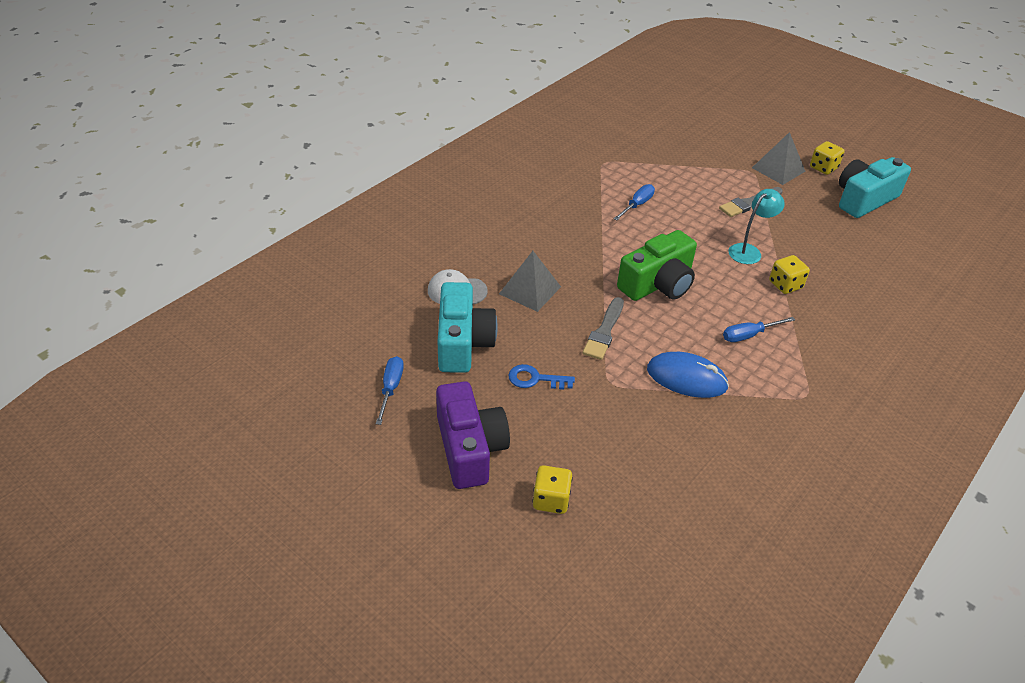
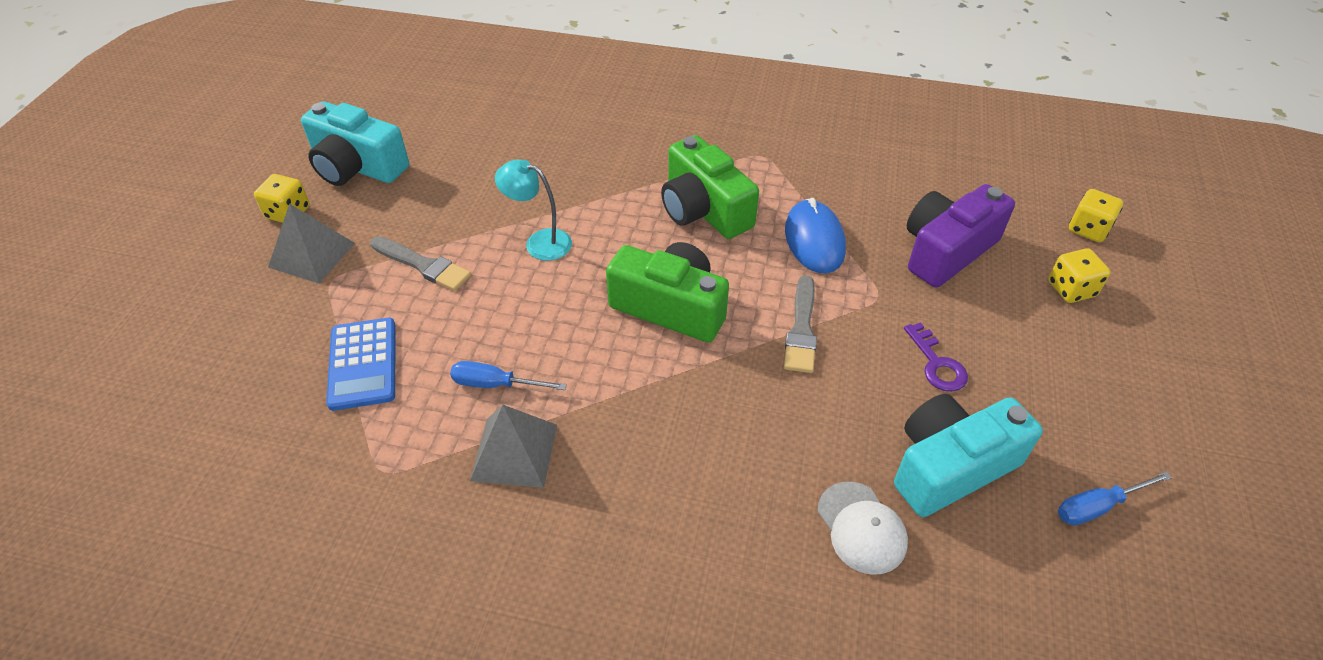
camera: 115 degrees left, 5 degrees up
(469, 448) = (1088, 379): purple camera -> purple camera (946, 251)
(530, 290) = (787, 436): grey pyramid -> grey pyramid (514, 452)
(535, 379) = (937, 364): blue key -> purple key
(604, 331) = (801, 329): grey brush -> grey brush turned 105 degrees clockwise
(678, 169) = (363, 364): none -> blue calculator
(749, 335) = (704, 209): blue screwdriver -> green camera
(785, 285) = (589, 200): yellow dice -> yellow dice (1088, 229)

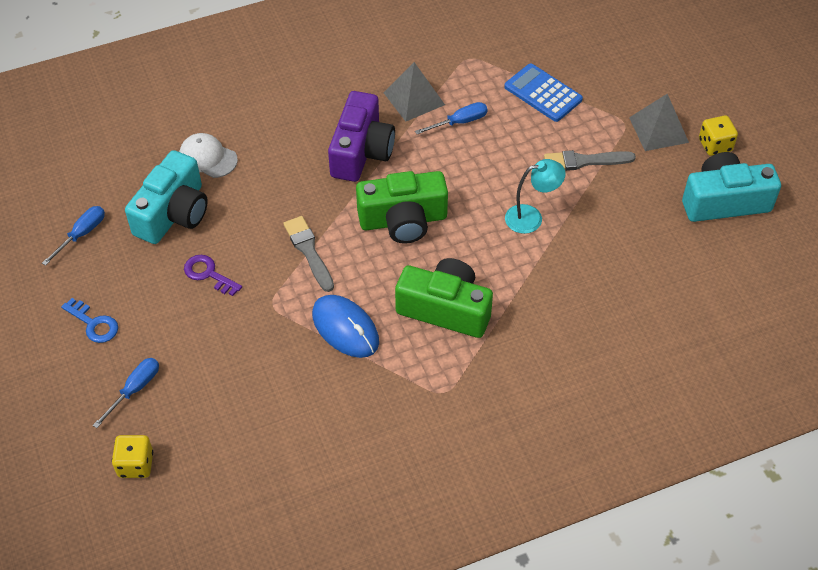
camera: 145 degrees right, 5 degrees up
(946, 251) = (241, 374): purple camera -> purple camera (361, 151)
(1071, 289) = (134, 389): yellow dice -> blue screwdriver
(1105, 377) = (94, 324): none -> blue key

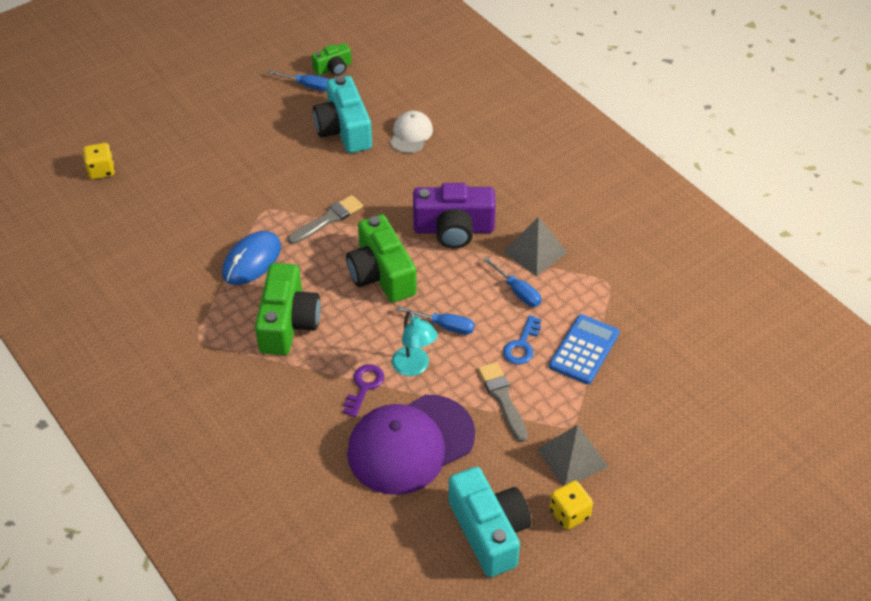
camera: 75 degrees right, 5 degrees down
(63, 205) = (333, 68): none -> green camera
(94, 324) = (223, 115): blue key -> blue key (522, 345)
(134, 389) = (167, 153): blue screwdriver -> blue screwdriver (444, 326)
(173, 213) = (344, 130): turquoise camera -> turquoise camera turned 60 degrees clockwise
(208, 274) = (287, 165): purple key -> purple key (364, 387)
(621, 237) = (410, 444): none -> purple cap

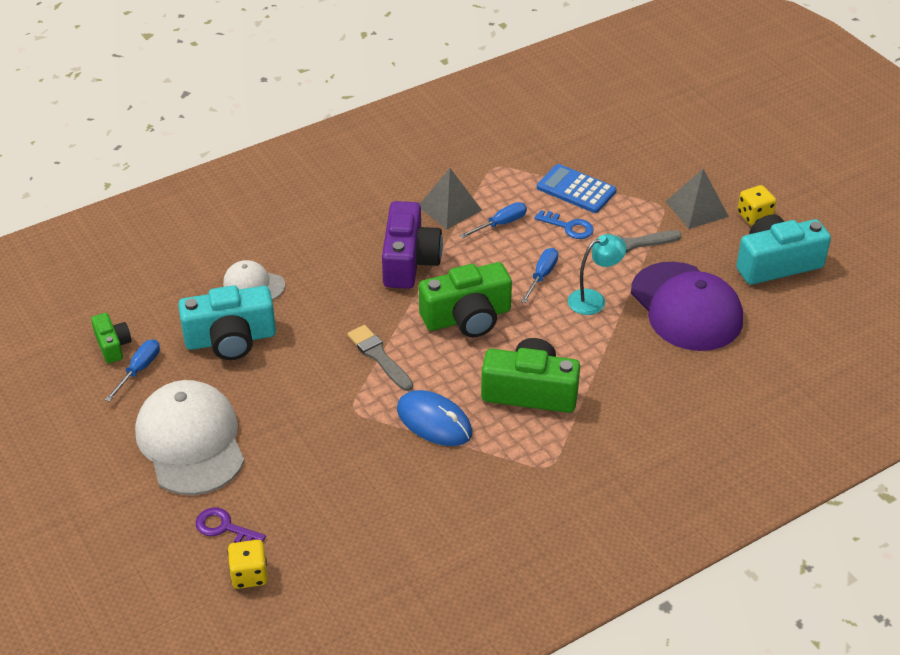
camera: 85 degrees left, 5 degrees down
(232, 123) = (191, 441): none -> white cap
(364, 387) = (617, 336): purple key -> purple key (224, 528)

